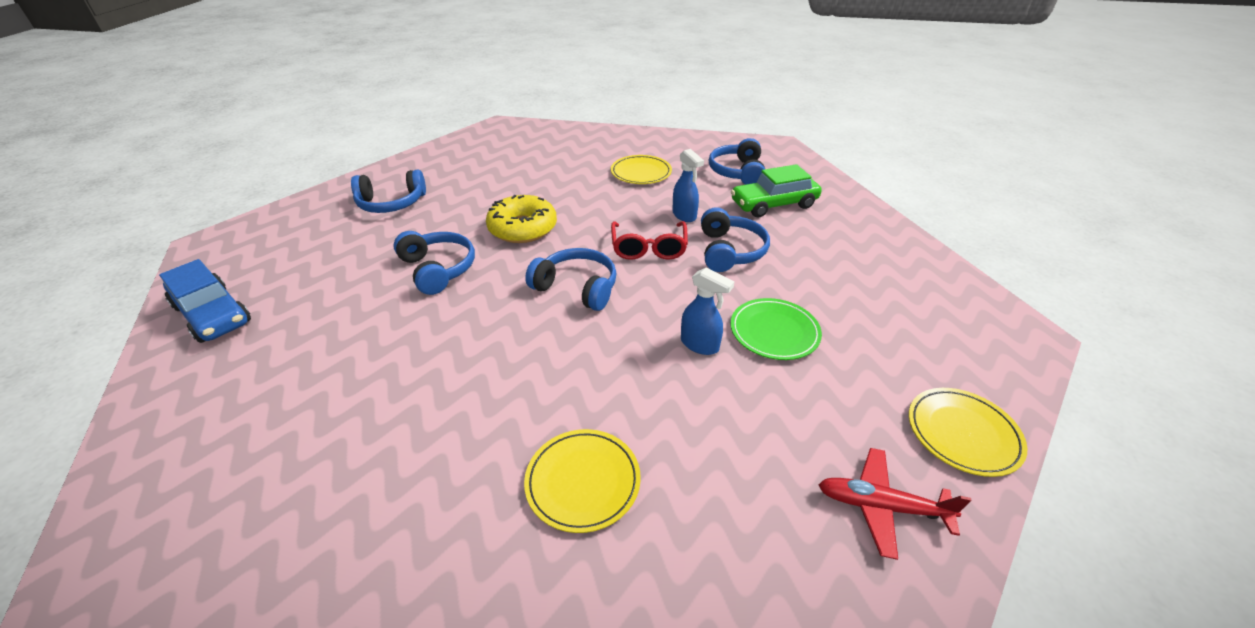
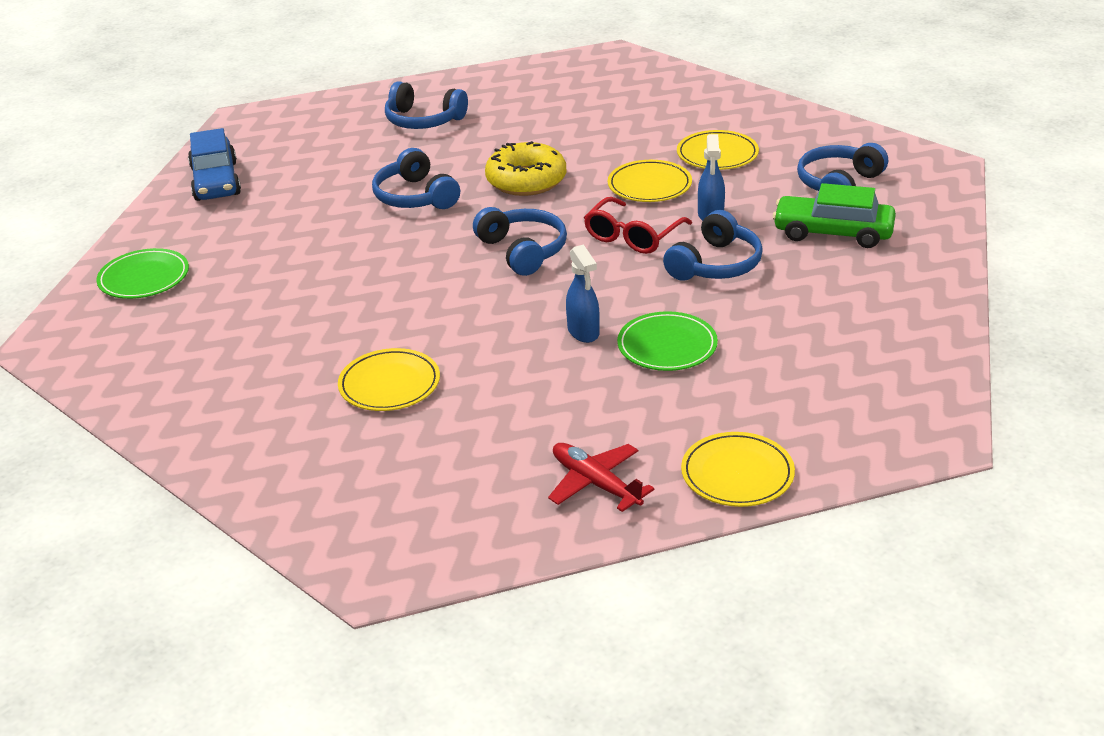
camera: 35 degrees right, 5 degrees down
(182, 464) = (144, 278): none -> green plate
(438, 269) = (415, 197): blue headphones -> blue headphones turned 150 degrees clockwise
(619, 206) = (649, 185): none -> yellow plate

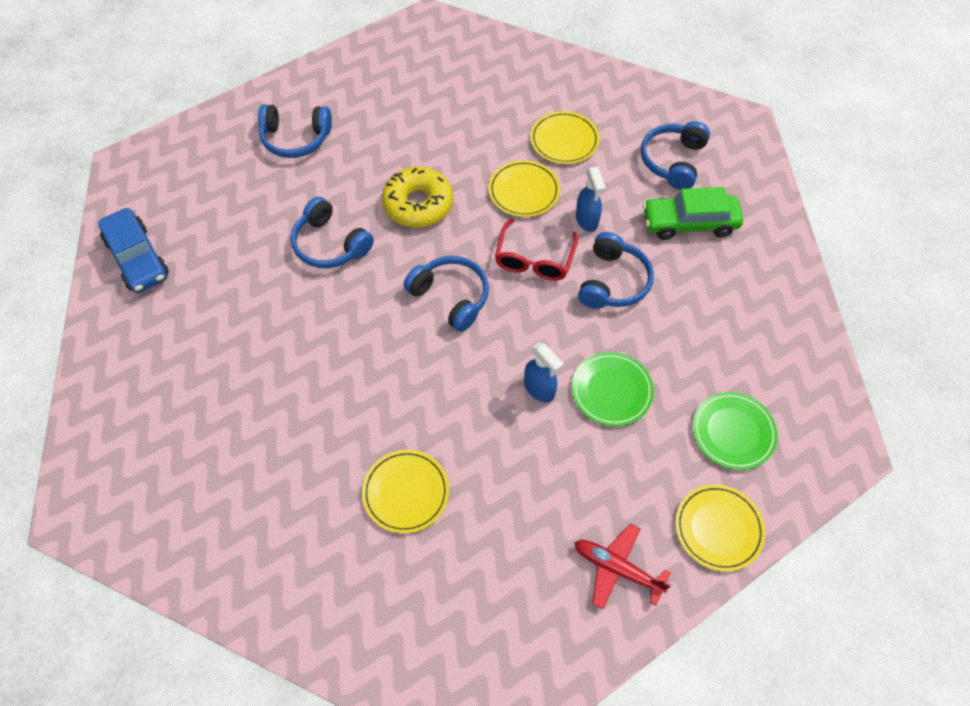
camera: 20 degrees left, 25 degrees up
(144, 278) = (127, 405): green plate -> green plate (733, 432)

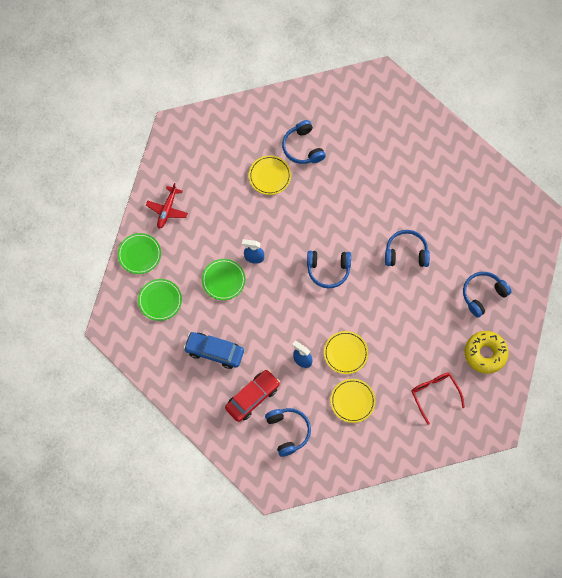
camera: 140 degrees right, 10 degrees up
(137, 258) = (481, 180): blue car -> blue car (214, 352)
(418, 204) = (388, 305): yellow donut -> yellow donut (485, 354)
(534, 259) = (308, 318): red glasses -> red glasses (434, 394)
(613, 282) = (263, 335): blue headphones -> blue headphones (302, 147)
(617, 568) = (167, 210): red plane -> red plane turned 120 degrees clockwise
(689, 223) = (252, 397): green car -> red car
(718, 528) = (139, 254): yellow plate -> green plate

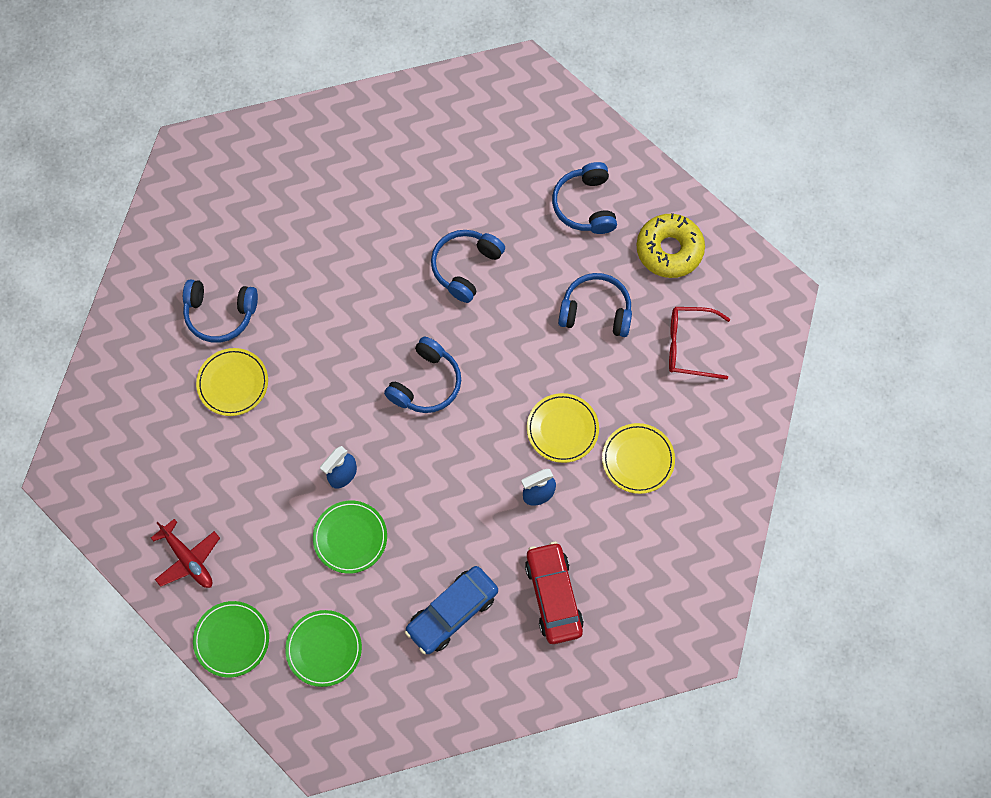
camera: 60 degrees left, 0 degrees up
(288, 431) = (633, 573): blue headphones -> blue headphones (596, 311)

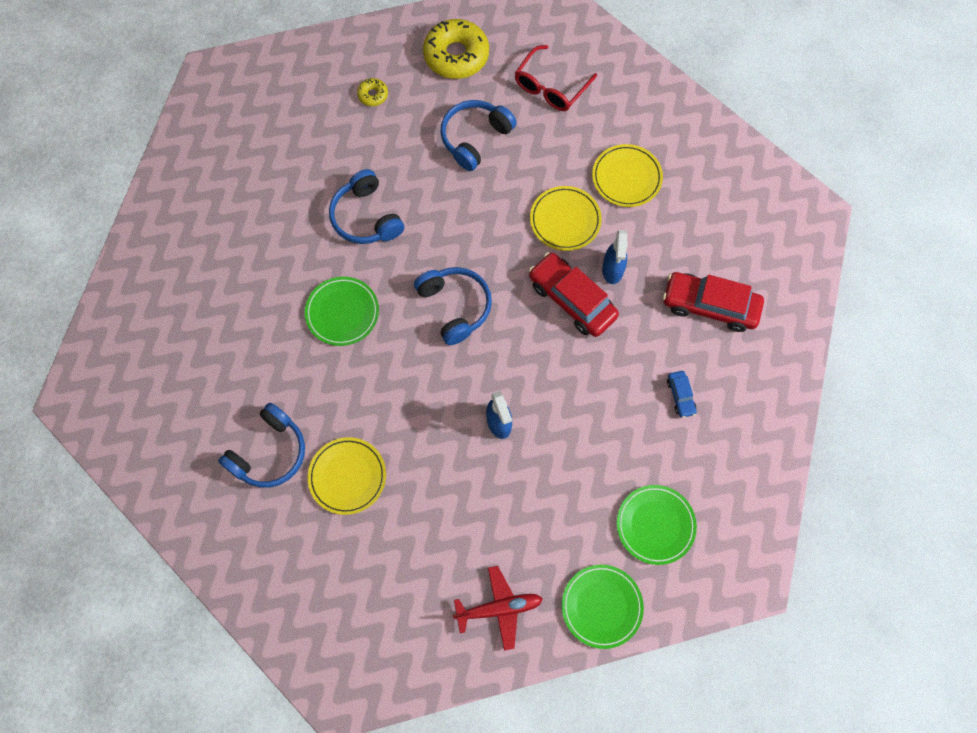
camera: 60 degrees left, 0 degrees up
(350, 537) = (562, 447): green plate -> green plate (342, 312)
(452, 612) = (680, 396): blue car -> blue car, size x0.48
(489, 475) = (572, 299): none -> red car
(585, 205) = (373, 95): blue headphones -> yellow donut

